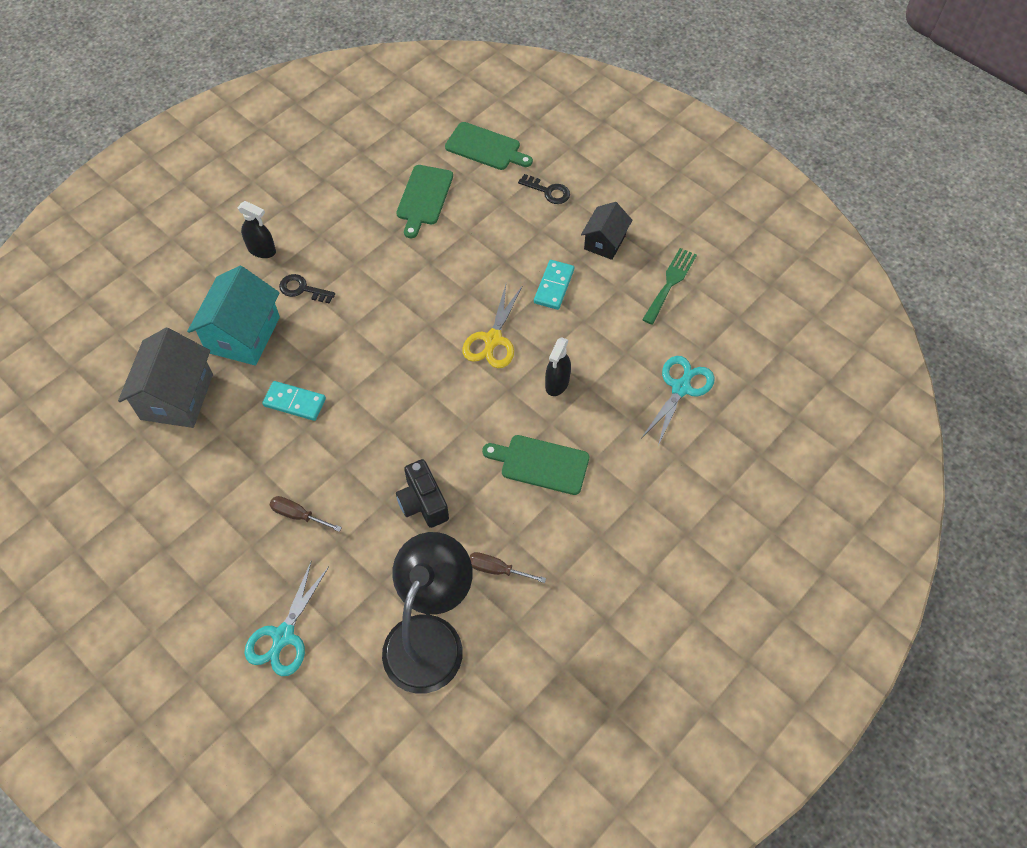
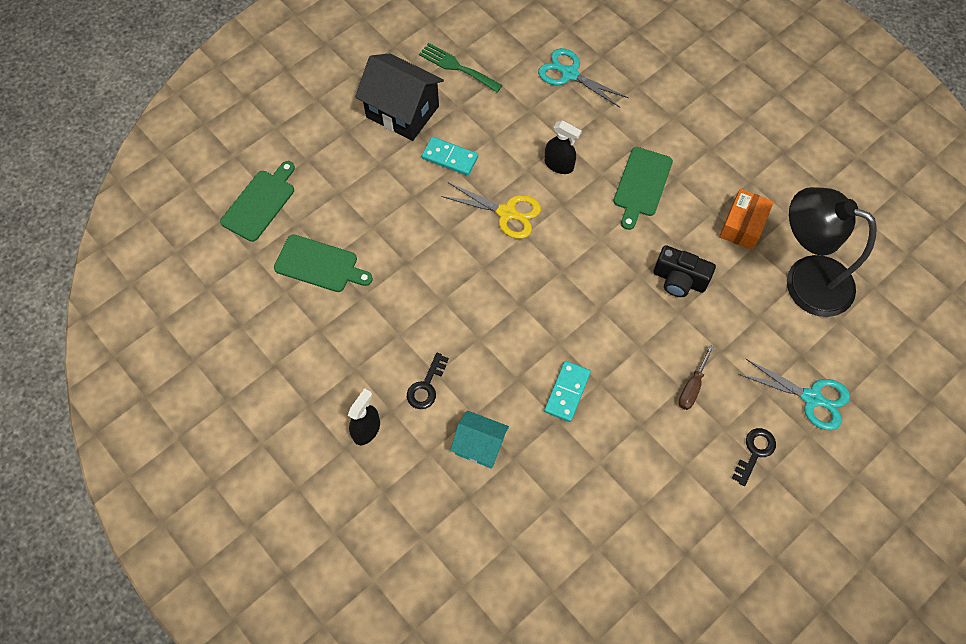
camera: 85 degrees left, 5 degrees up
(177, 397) = (554, 511): grey house -> none
(243, 334) = (479, 445): turquoise house -> turquoise house, size x0.61
(423, 502) = (679, 280): black camera -> black camera turned 45 degrees clockwise
(497, 569) = (742, 225): brown screwdriver -> orange box
(548, 191) = (331, 152): black key -> black key (754, 452)
(605, 242) = (402, 111): black house -> black house, size x1.65

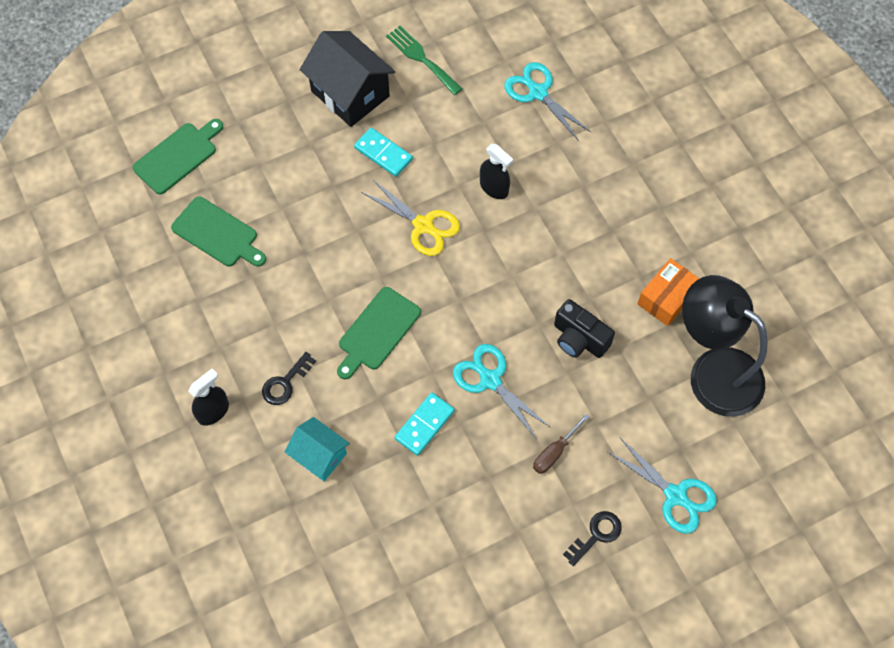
camera: 15 degrees right, 0 degrees up
(612, 336) = (490, 380): none -> turquoise scissors
(641, 185) = (574, 229): green cutting board -> green cutting board (377, 331)

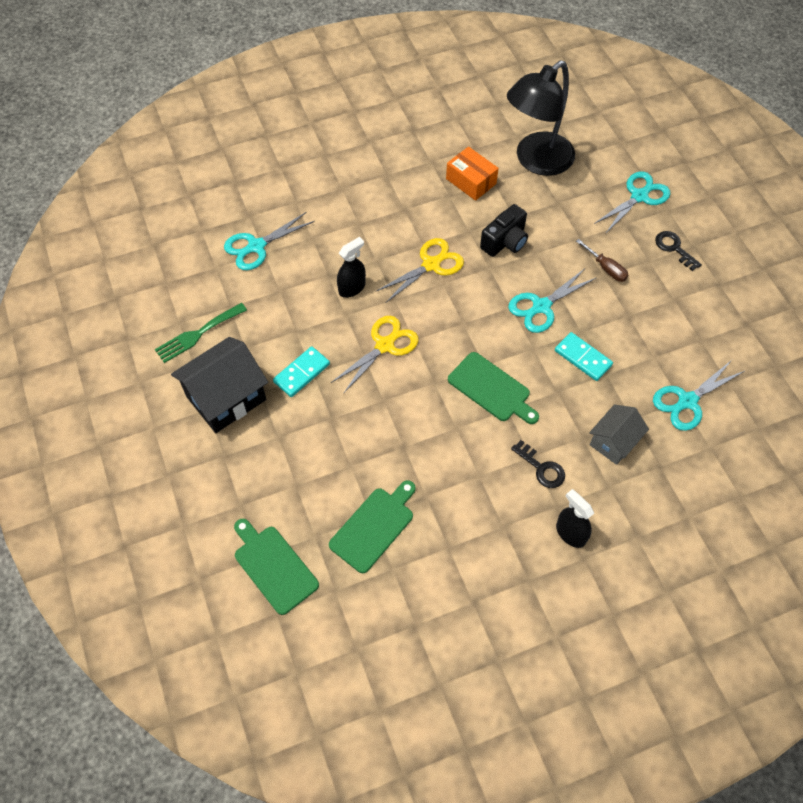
camera: 85 degrees left, 5 degrees down
(319, 455) = (613, 442): turquoise house -> grey house
(375, 537) = (687, 401): none -> turquoise scissors
(536, 263) = (431, 264): none -> yellow scissors

